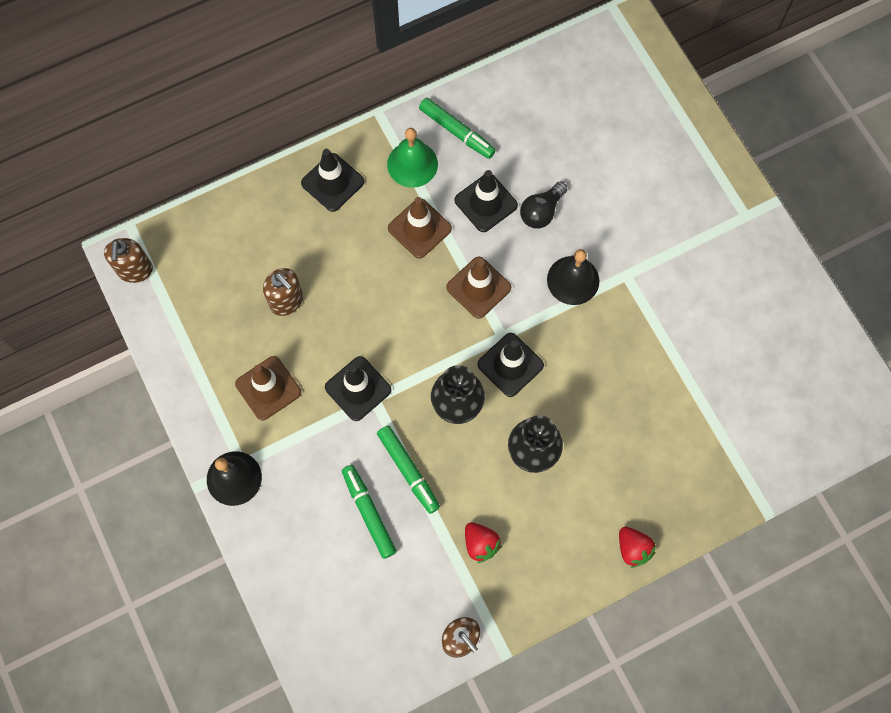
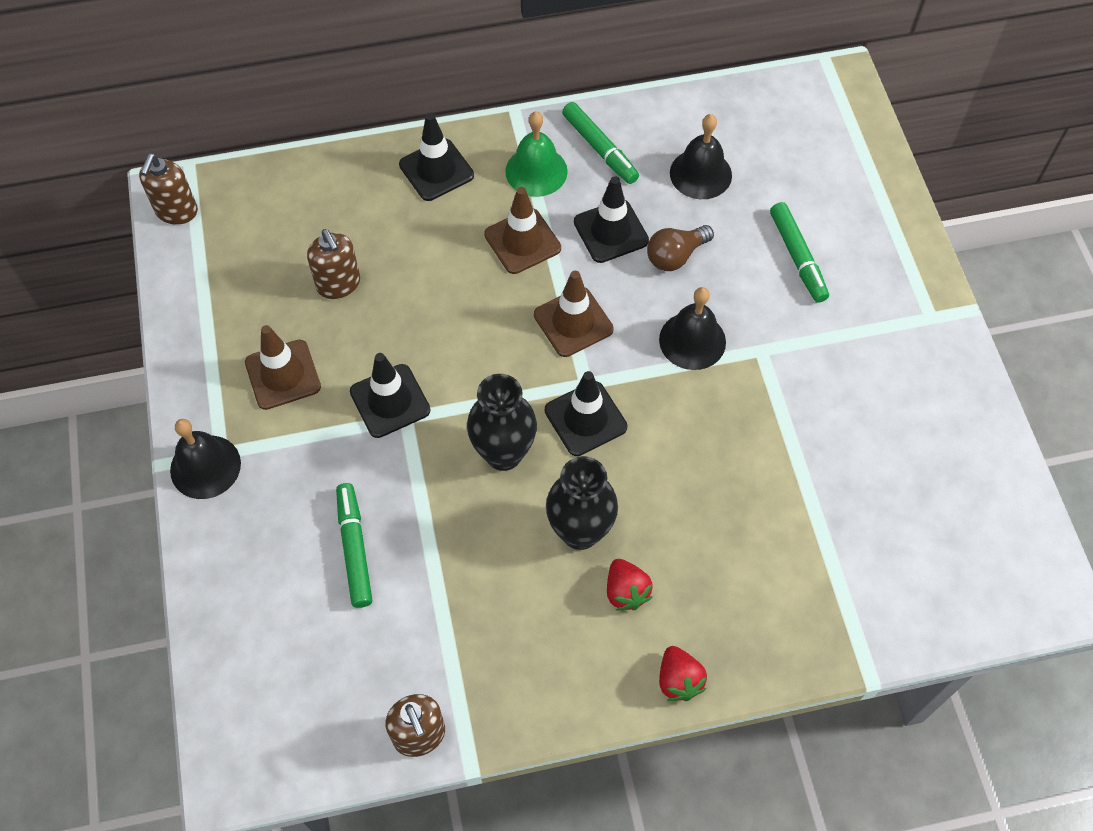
camera: 15 degrees right, 10 degrees down
(408, 470) = (420, 511): green marker -> green marker (797, 257)
(480, 544) = (482, 622): red strawberry -> red strawberry (626, 591)
(541, 211) = (675, 256): black light bulb -> brown light bulb
(542, 135) = (700, 174): none -> black bell

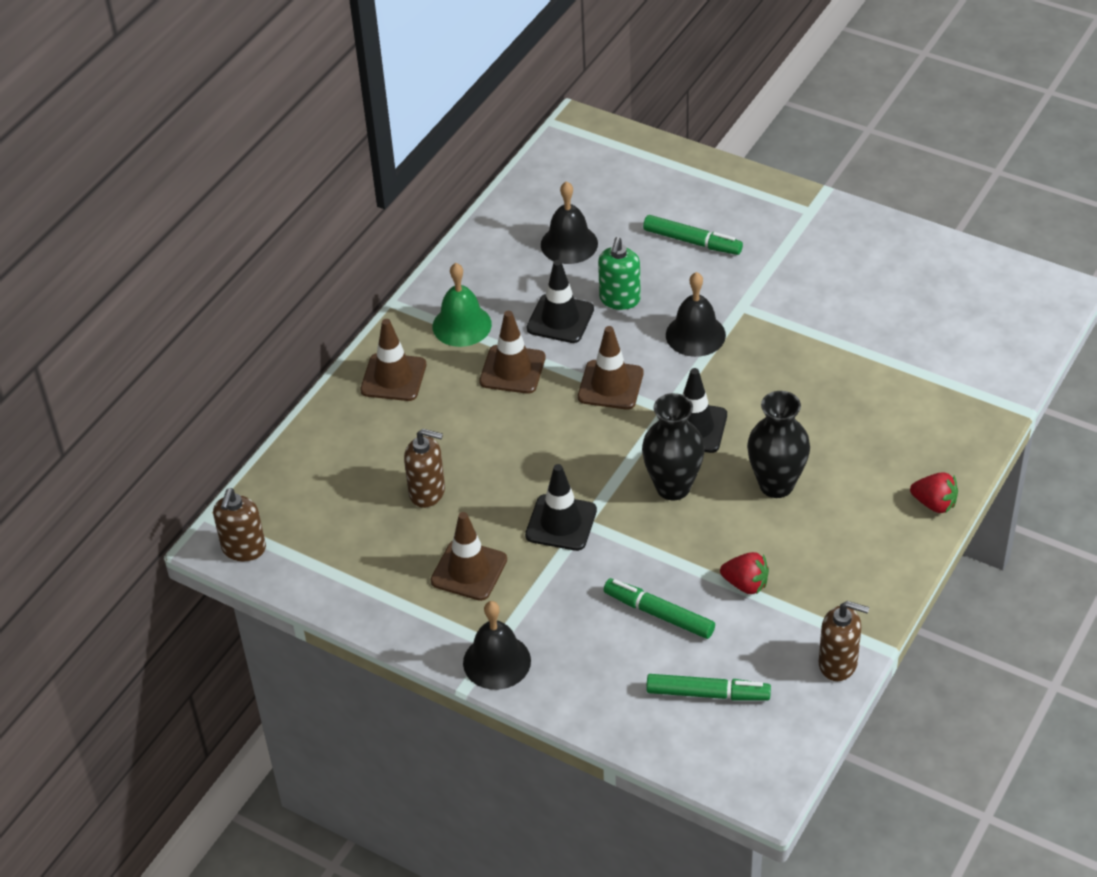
camera: 45 degrees left, 15 degrees down
(176, 211) = (244, 549): brown soap dispenser -> brown soap dispenser turned 45 degrees clockwise
(436, 170) = (393, 377): black traffic cone -> brown traffic cone
(599, 148) = (484, 280): green marker -> green marker (707, 694)
(626, 591) = (845, 489): red strawberry -> red strawberry (745, 584)
(675, 256) = (619, 299): brown light bulb -> green soap dispenser

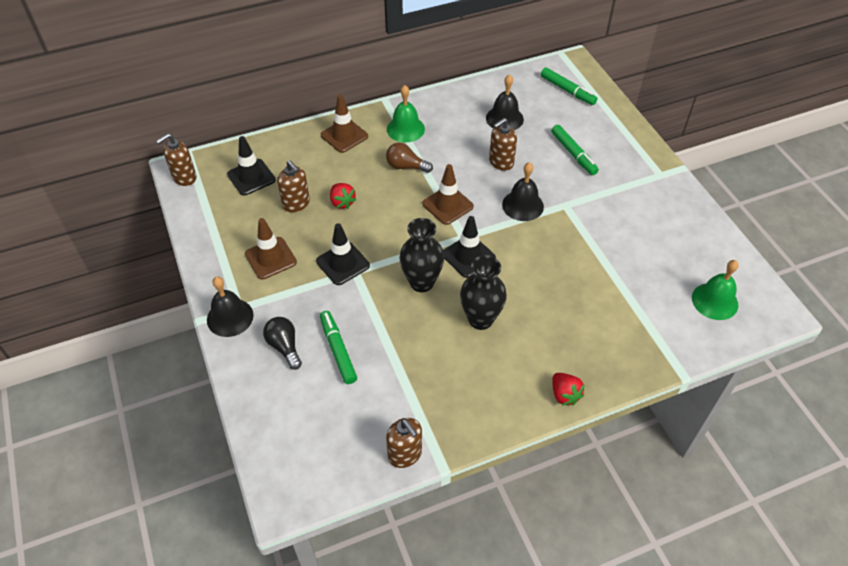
camera: 35 degrees right, 5 degrees up
(512, 370) = (406, 166): brown traffic cone -> brown light bulb
(560, 319) = (458, 154): black traffic cone -> black traffic cone (251, 177)
(596, 649) = (284, 347): none -> black light bulb
(619, 299) = (501, 162): green soap dispenser -> brown soap dispenser
(707, 694) = (314, 417): green marker -> green marker (567, 90)
(745, 584) = (403, 366): red strawberry -> red strawberry (342, 202)
(989, 318) = (714, 301): none -> green bell

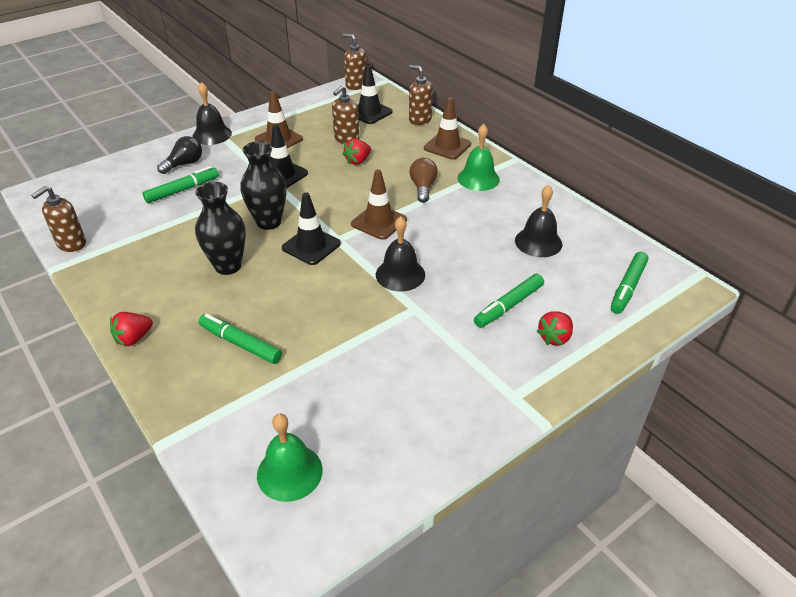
camera: 75 degrees right, 10 degrees down
(501, 162) = (462, 249): brown soap dispenser -> brown soap dispenser (420, 119)
(585, 318) = (240, 344): none -> green marker
(610, 140) = (554, 337): none -> red strawberry

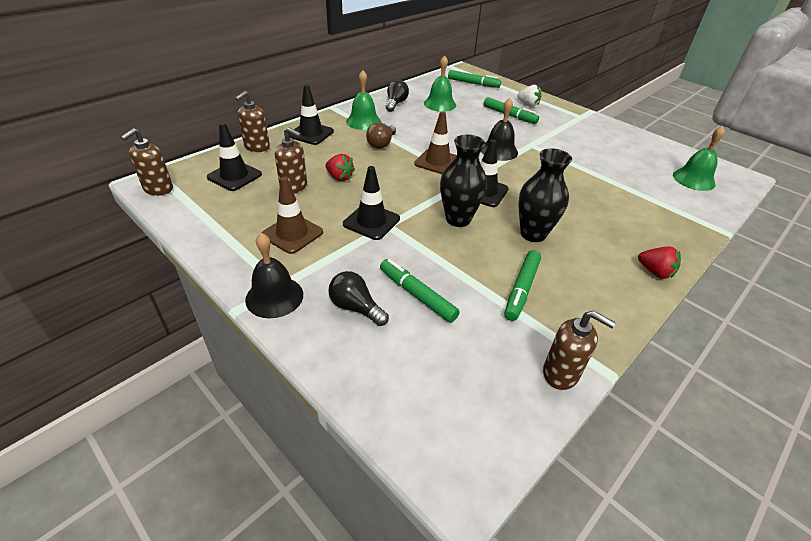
camera: 100 degrees left, 0 degrees up
(240, 344) = (615, 212): green marker -> green marker (521, 289)
(423, 188) = (381, 144): brown light bulb -> brown light bulb turned 60 degrees counterclockwise
(447, 146) = (311, 134): brown traffic cone -> black traffic cone
(532, 205) = (395, 104): none -> black light bulb
(538, 242) = (440, 104): black bell -> green bell
(554, 337) = (528, 104): red strawberry -> white strawberry

